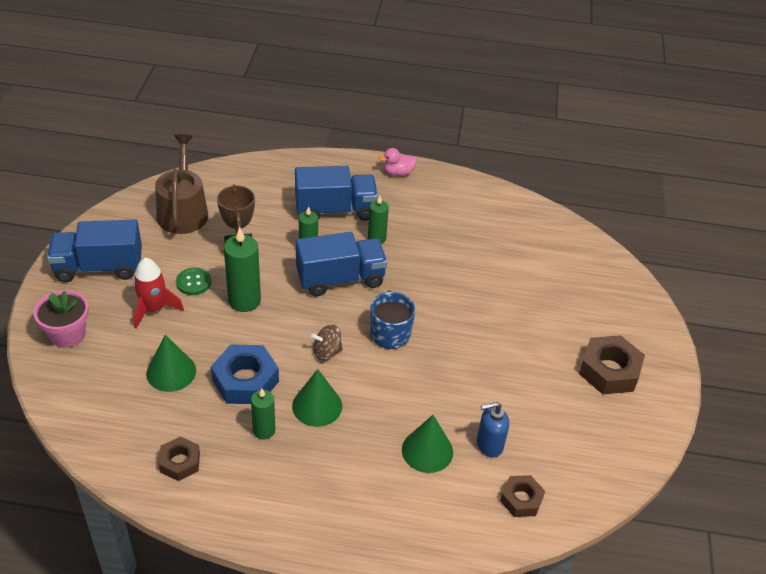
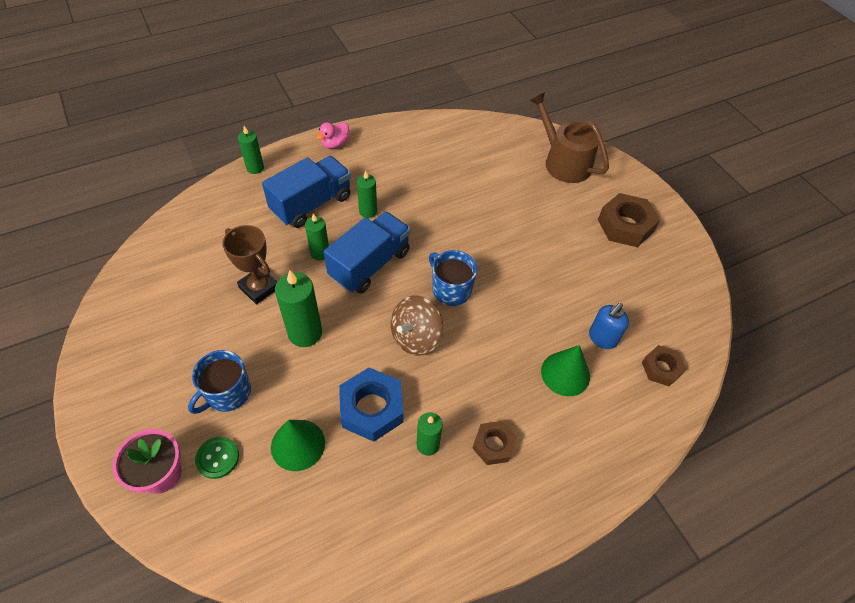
camera: 35 degrees left, 10 degrees up
(99, 267) = (133, 383): blue truck -> none
(154, 309) = (227, 393): red rocket -> blue mug
(180, 462) = (383, 528): brown nut -> brown nut (493, 445)
(183, 211) = (171, 278): brown watering can -> brown watering can (563, 161)
(193, 282) = (243, 343): green button -> green button (217, 458)
(315, 161) = (255, 168): none -> green candle
(317, 406) = (450, 392): green cone -> none
(326, 352) = (415, 337): brown spinning top -> brown spinning top, size x1.55

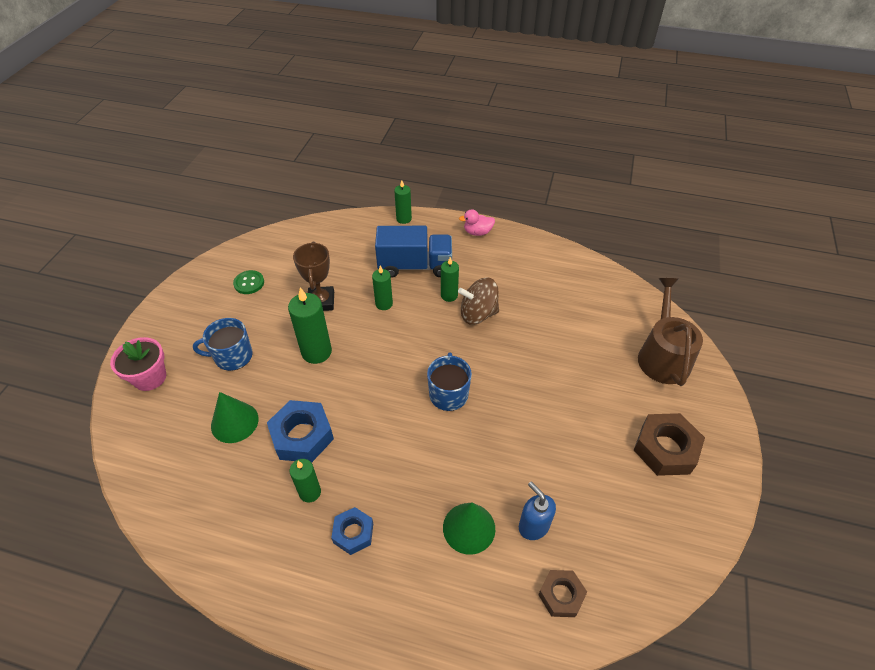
camera: 45 degrees right, 5 degrees down
(217, 458) = (185, 393): green button -> green button (249, 283)
(370, 264) = (409, 334): blue truck -> none
(415, 337) = (384, 410): brown spinning top -> brown spinning top (478, 314)
(493, 445) = (353, 533): brown nut -> blue nut
(602, 338) = (533, 526): blue soap dispenser -> blue soap dispenser turned 60 degrees clockwise

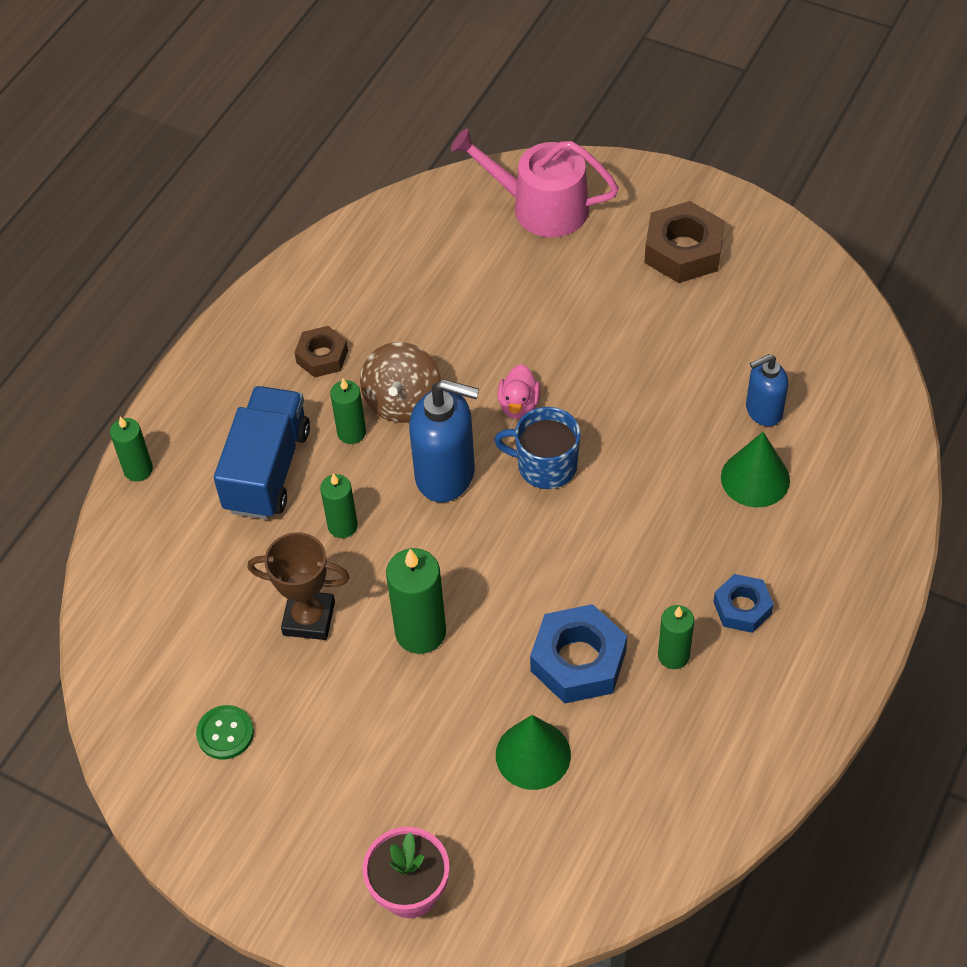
camera: 75 degrees left, 5 degrees up
(232, 356) = (396, 759): blue mug -> none
(429, 344) = (446, 475): none -> blue soap dispenser
(477, 232) = (215, 366): pink duck -> pink duck (519, 405)
(561, 595) = (850, 404): brown nut -> brown nut (322, 356)
(663, 355) = (540, 207): brown watering can -> pink watering can

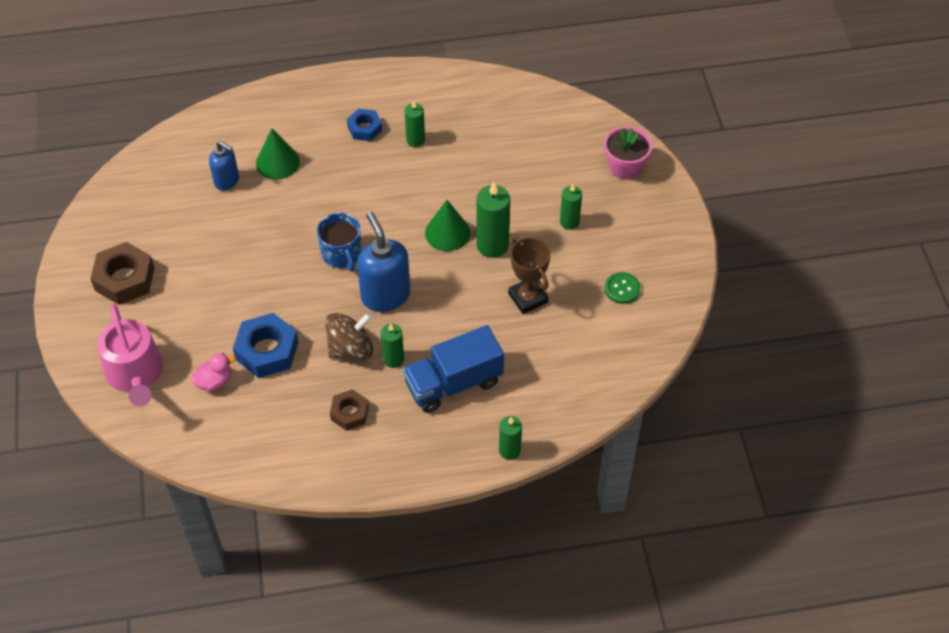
camera: 130 degrees left, 0 degrees up
(342, 526) = (459, 321): green candle -> green candle (569, 222)
(519, 405) = (309, 291): pink duck -> pink duck (214, 381)
(533, 754) = (517, 162): green cone -> green cone (447, 232)
(578, 661) = (451, 174): blue nut -> blue nut (267, 351)

